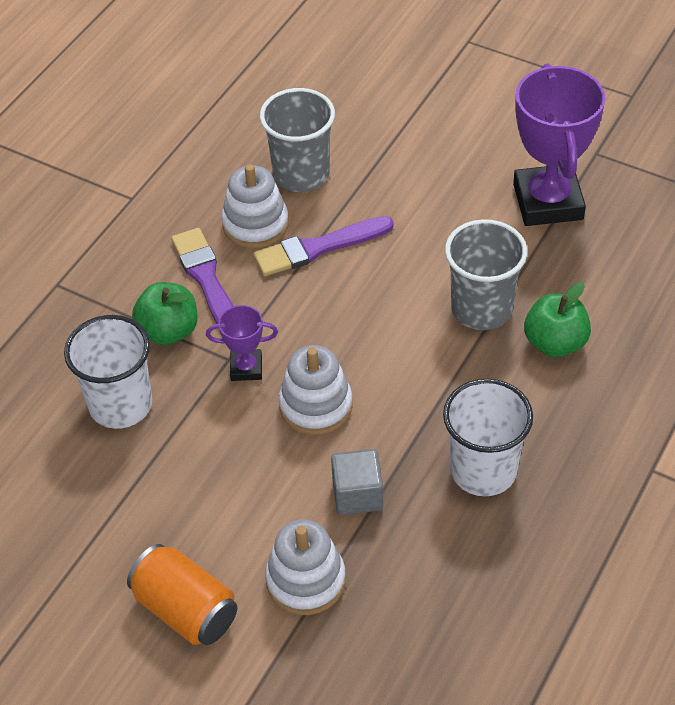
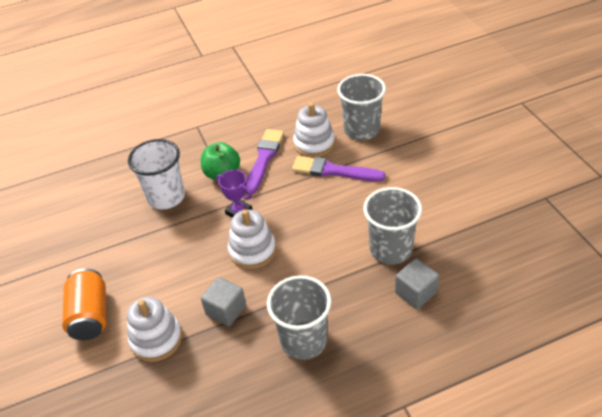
camera: 40 degrees right, 5 degrees down
(483, 470) = (303, 340): white cup -> grey cup
(548, 202) = (488, 210): purple trophy -> none
(555, 343) = (415, 293): green apple -> grey cube

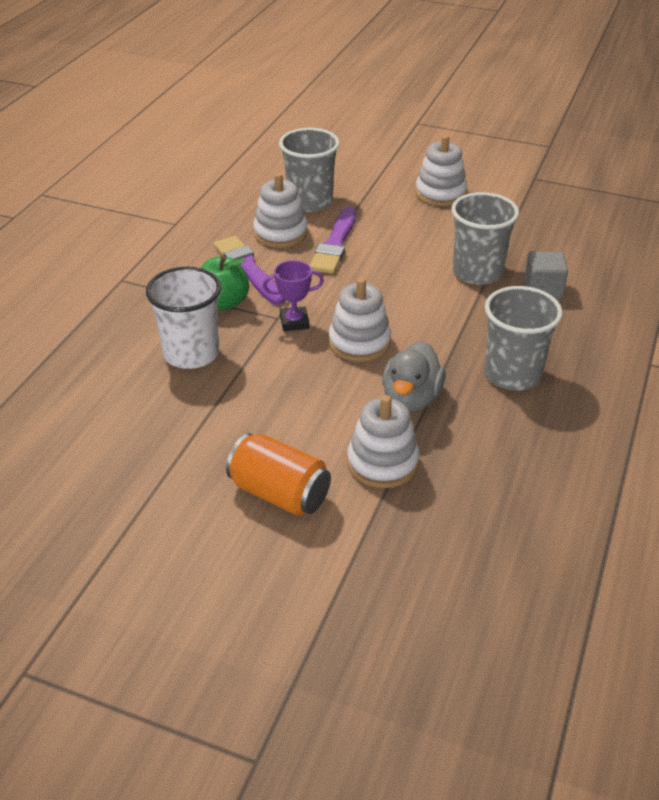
camera: 50 degrees left, 5 degrees down
(226, 310) = (411, 399): grey cube -> grey duck
(333, 171) = (335, 244): purple brush -> purple brush turned 45 degrees counterclockwise
(455, 171) = (440, 193): none -> white stacking toy

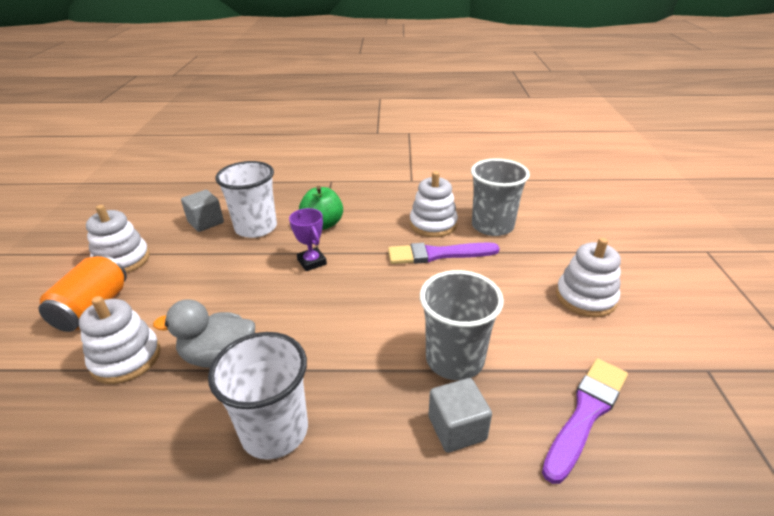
camera: 70 degrees right, 5 degrees down
(142, 395) = (206, 222): none -> grey cube
(248, 269) = (373, 223): purple brush -> purple brush (586, 413)
(359, 342) = (296, 303): white stacking toy -> white stacking toy (122, 260)
(512, 374) = (274, 430): grey cup -> white cup

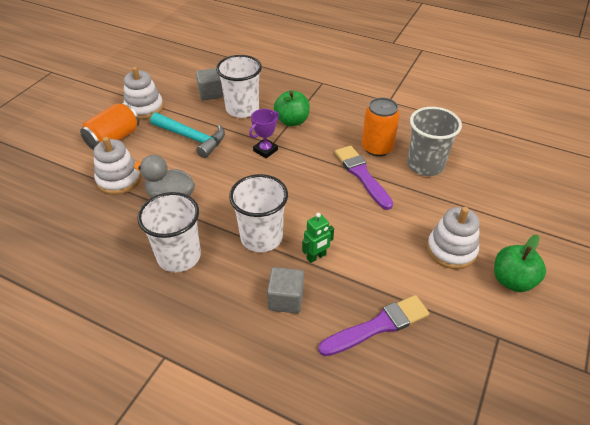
camera: 25 degrees right, 10 degrees up
(209, 276) = (192, 138): none -> turquoise hammer
(312, 262) = (265, 150): purple trophy -> purple trophy turned 45 degrees clockwise
(372, 361) = (261, 237): none -> white cup
(433, 224) = (377, 148): white stacking toy -> orange can
(438, 254) = (362, 175): purple brush -> purple brush turned 45 degrees clockwise
(454, 359) = (316, 257): grey cup -> green robot
(665, 306) = (512, 280): none -> green apple

